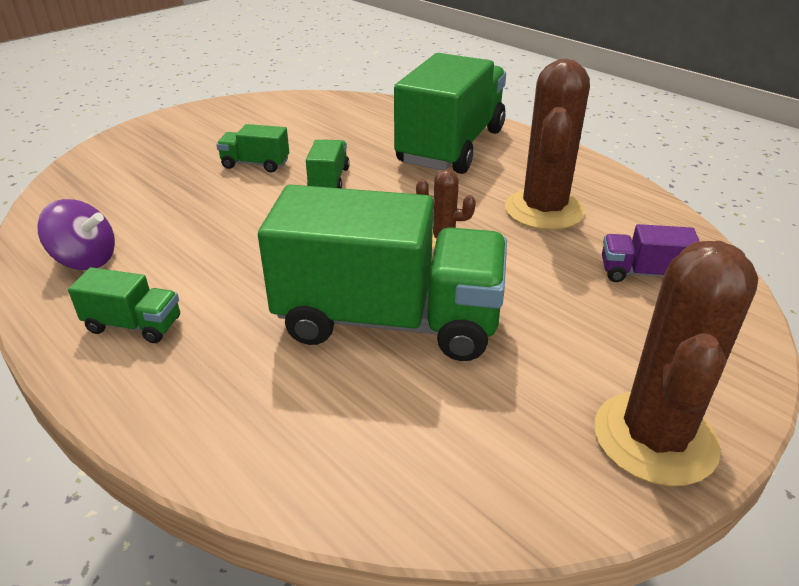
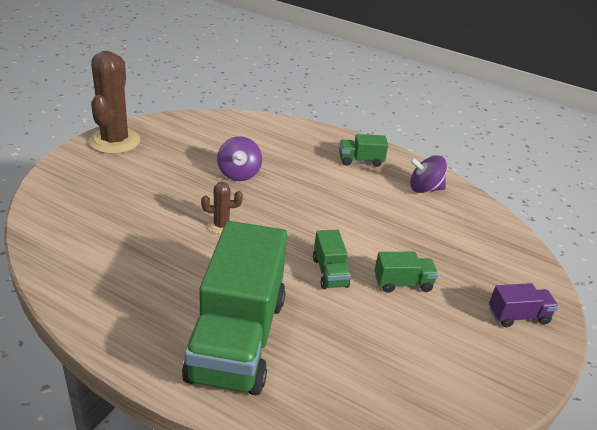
camera: 160 degrees right, 0 degrees up
(389, 320) = (239, 173): green truck -> purple spinning top
(544, 210) = (147, 261): brown cactus -> none
(642, 273) = (88, 214): purple truck -> purple truck (518, 316)

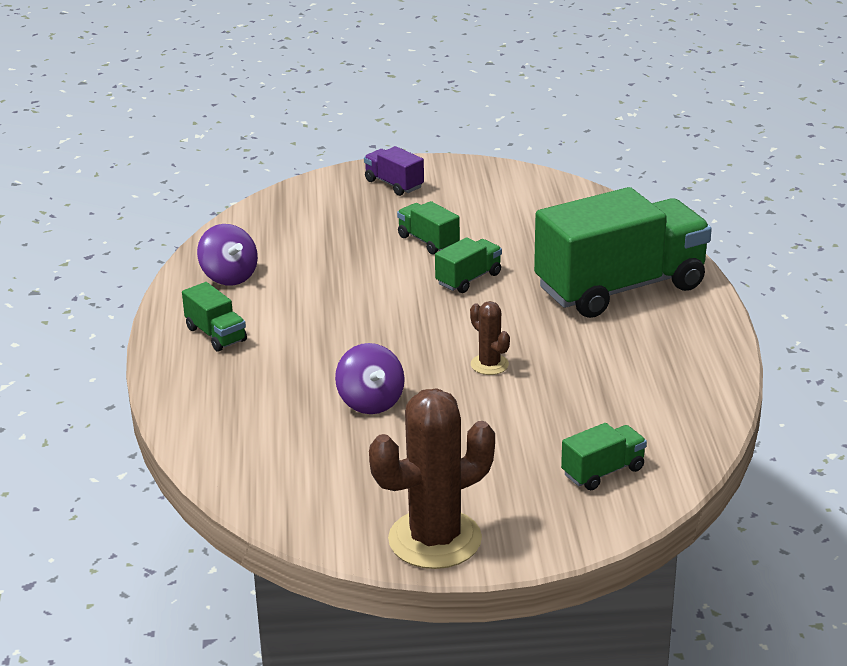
camera: 120 degrees left, 5 degrees down
(78, 207) = (603, 471): none -> green truck
(239, 173) = (370, 402): purple spinning top -> purple spinning top turned 105 degrees clockwise

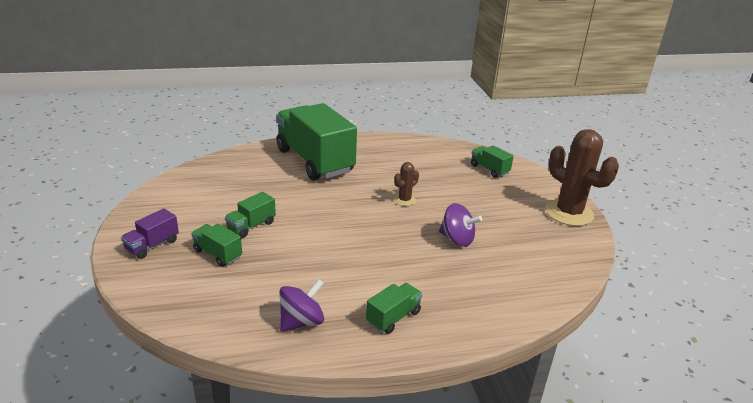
camera: 100 degrees left, 0 degrees up
(370, 402) = (457, 239): purple spinning top -> purple spinning top turned 60 degrees clockwise
(468, 279) = (305, 209): green truck -> green truck (217, 254)

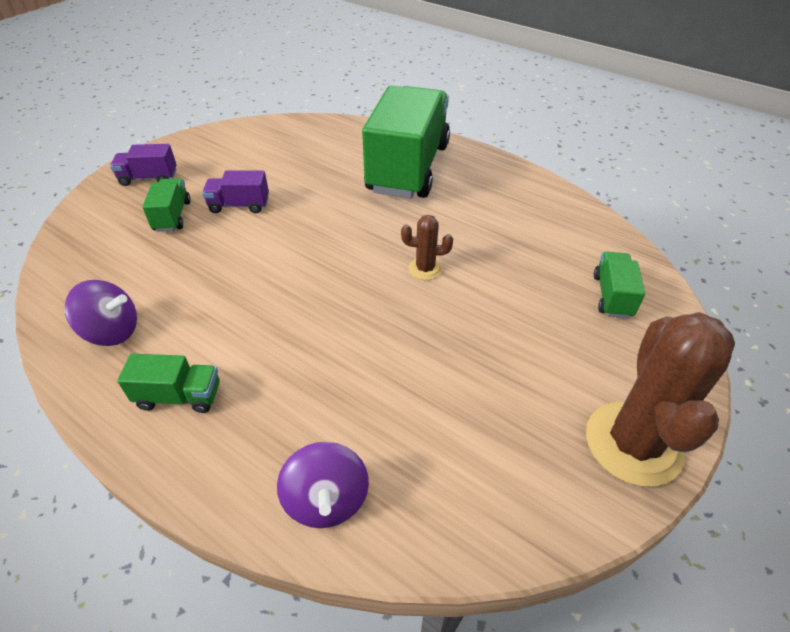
camera: 50 degrees right, 15 degrees up
(251, 226) = (239, 205): green truck -> purple truck
(457, 239) = (400, 360): purple spinning top -> purple spinning top (326, 500)

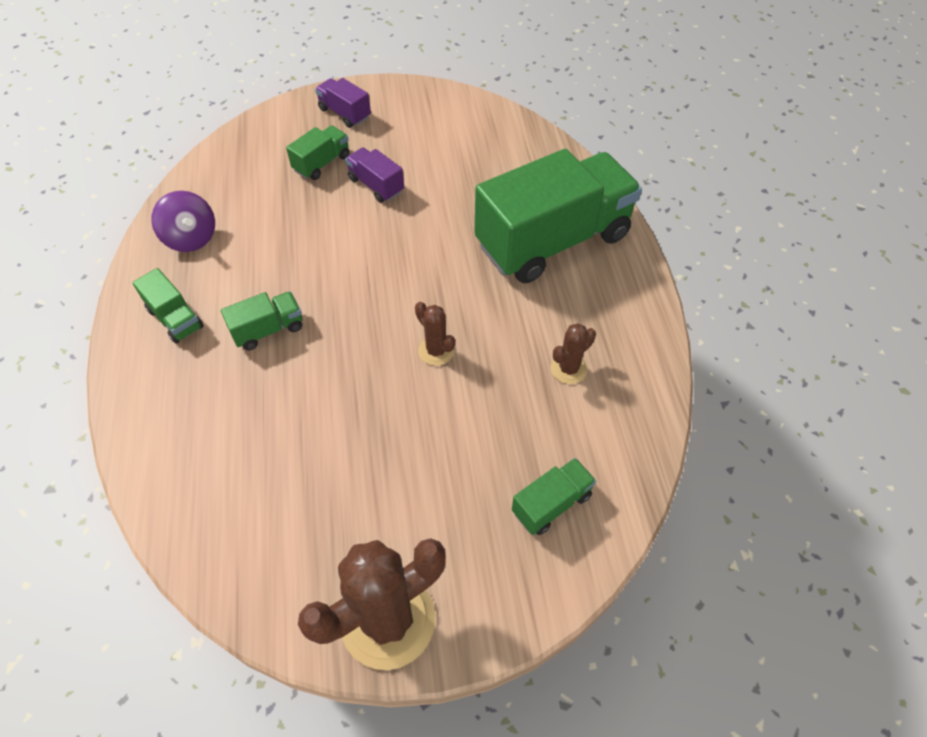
camera: 45 degrees right, 10 degrees up
(280, 343) = (268, 329): none -> green truck
(326, 500) = (169, 462): purple spinning top -> none
(515, 223) = (568, 369): none -> brown cactus

